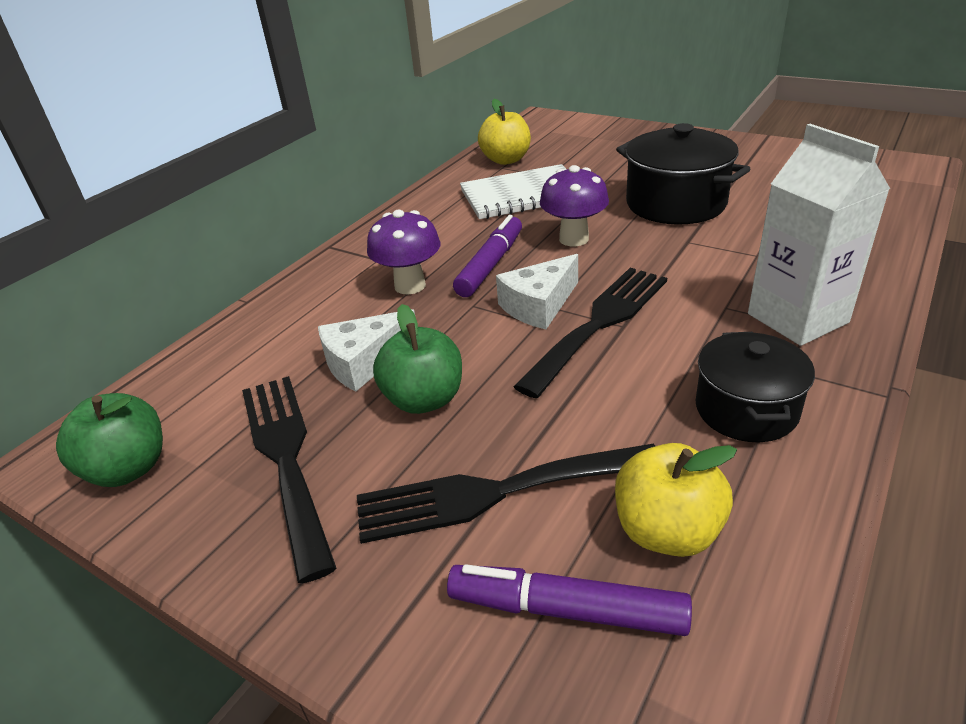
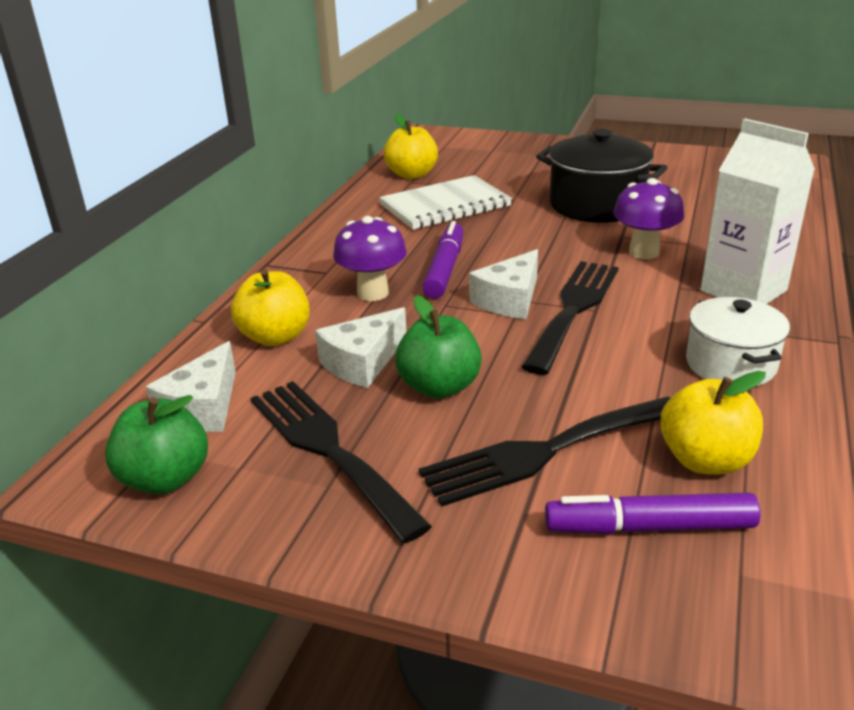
camera: 15 degrees left, 5 degrees down
(199, 394) = (203, 407): none -> white cheese
(299, 325) = (275, 337): none -> yellow apple
(574, 239) = (515, 241): purple mushroom -> purple mushroom (644, 252)
(746, 409) = (730, 364): black pot -> white pot

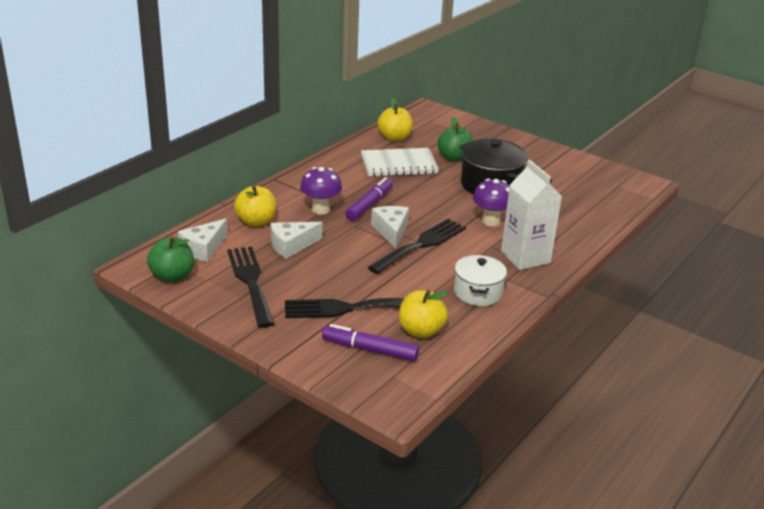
camera: 15 degrees right, 0 degrees up
(439, 387) = (321, 267): green apple -> green apple (454, 158)
(509, 300) = (391, 231): white cheese -> white cheese turned 120 degrees clockwise

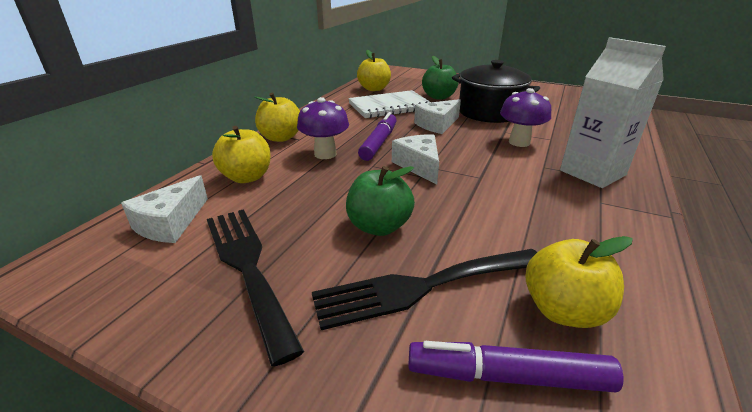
camera: 10 degrees left, 0 degrees up
(172, 276) = (109, 278): green apple -> green apple (379, 226)
(288, 188) = (281, 138): none -> yellow apple
(291, 245) = (300, 200): white cheese -> white cheese (437, 125)
(421, 244) = (464, 176): black fork -> none
(477, 292) = (584, 226): white pot -> none

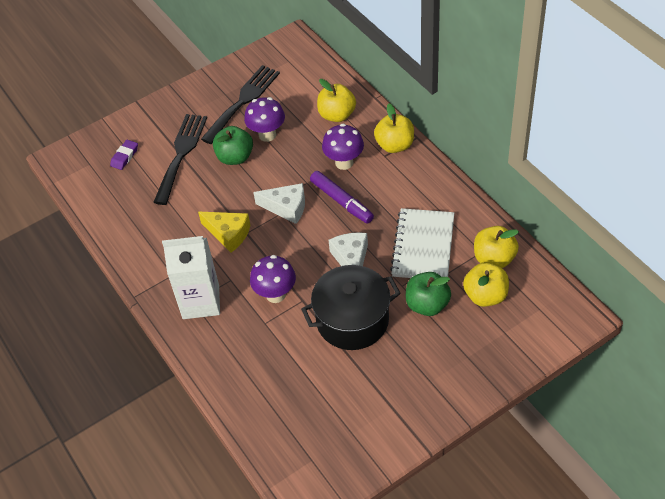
camera: 125 degrees right, 20 degrees up
(170, 223) = (304, 78): white cheese -> none
(247, 266) = (243, 101): black fork -> black fork turned 60 degrees counterclockwise
(314, 215) = (267, 135): none -> purple mushroom
(497, 186) = (228, 234): none -> yellow cheese
(508, 376) = (125, 156): purple marker -> purple eraser
(563, 310) = (131, 192): yellow apple -> yellow apple (485, 296)

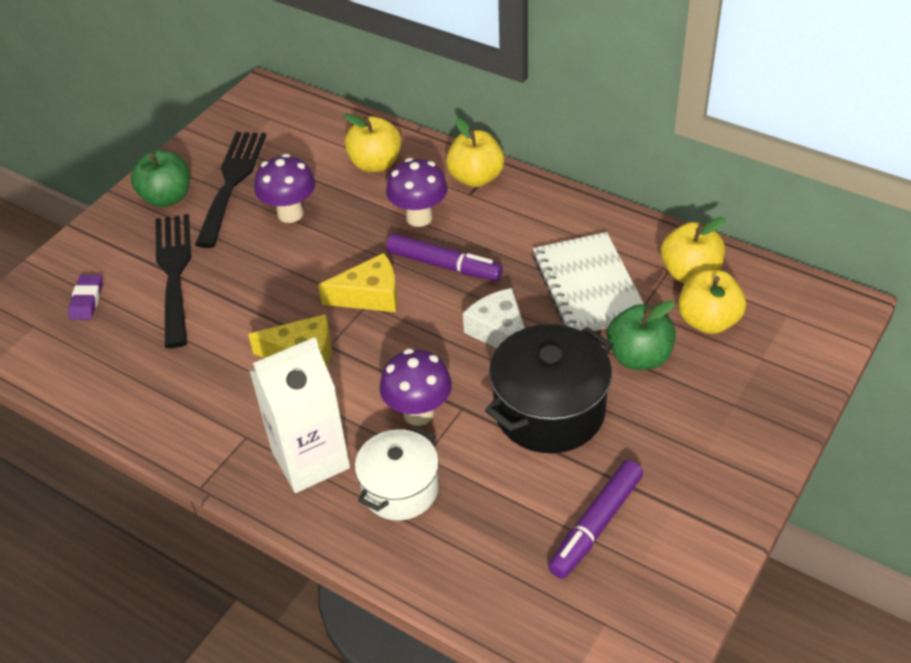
camera: 25 degrees left, 5 degrees down
(235, 157) = (258, 254): green apple -> green apple (167, 198)
(241, 338) = (400, 489): none -> white pot
(286, 207) = (370, 295): white cheese -> yellow cheese
(339, 401) = (596, 525): none -> purple marker

